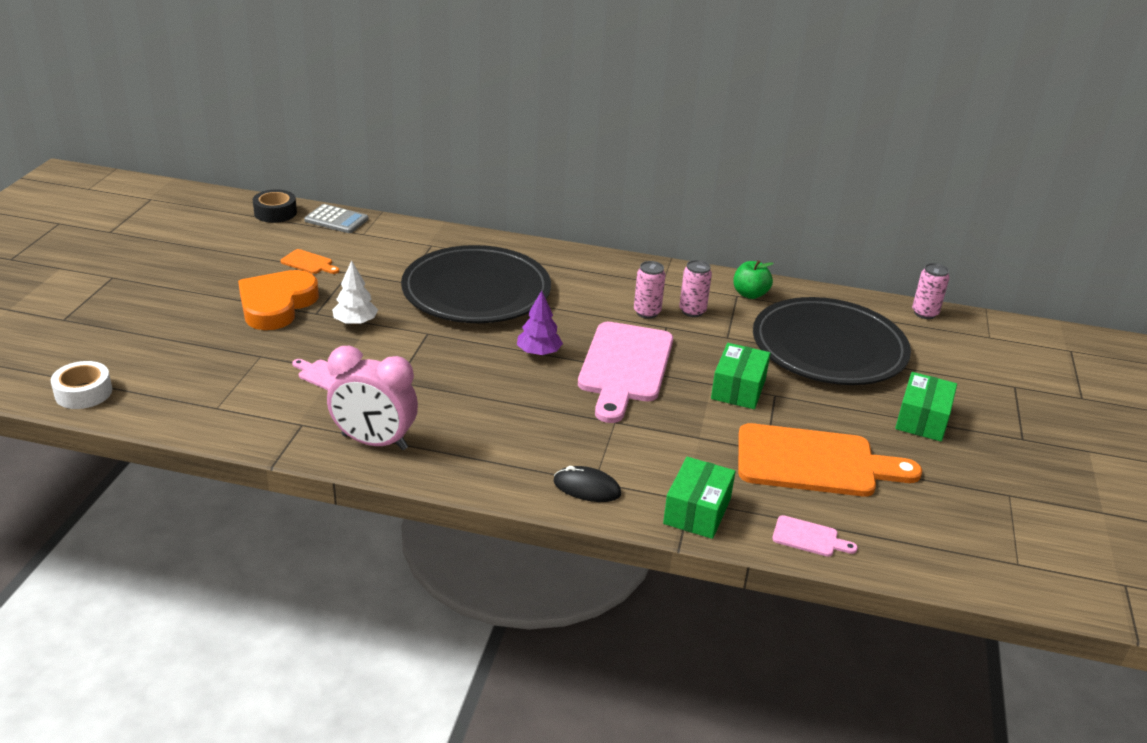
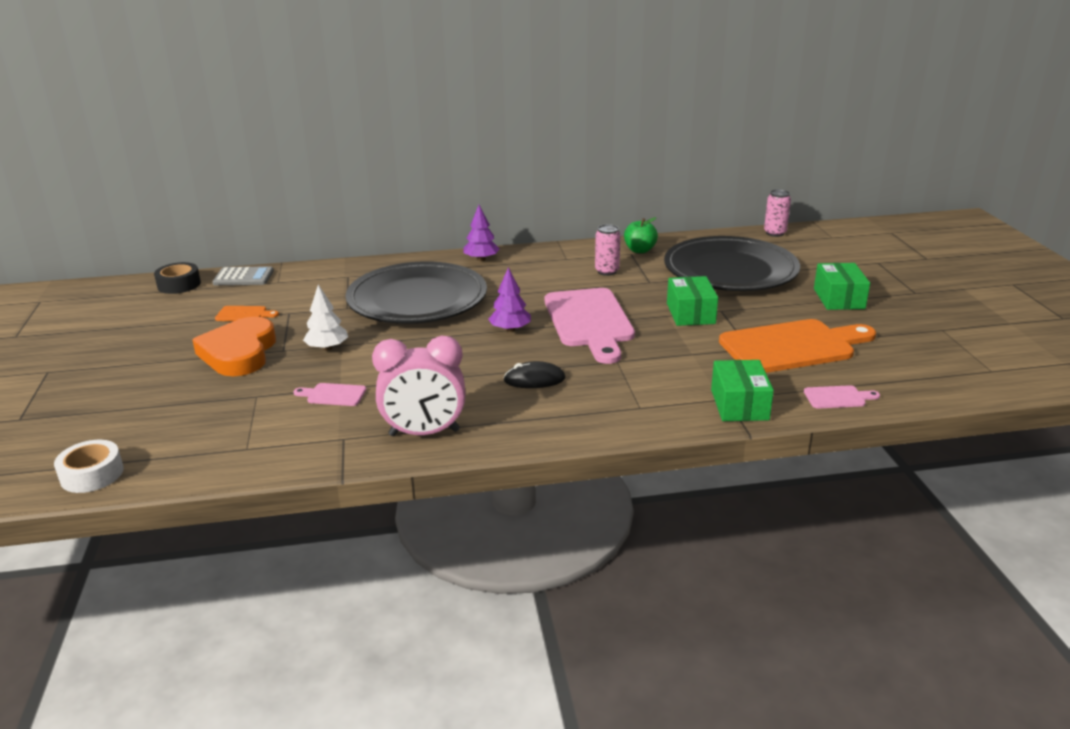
camera: 20 degrees left, 5 degrees down
(574, 260) = (481, 259): none -> purple tree
(587, 488) = (638, 414): black mouse -> black mouse (534, 379)
(647, 312) = (572, 280): pink can -> none

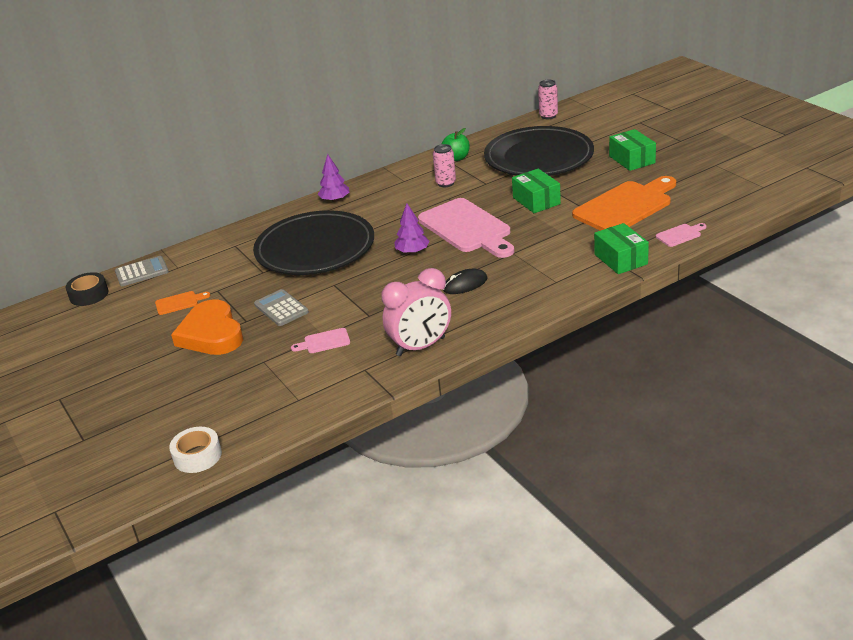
camera: 20 degrees left, 5 degrees up
(327, 348) = (281, 308): white tree -> grey calculator

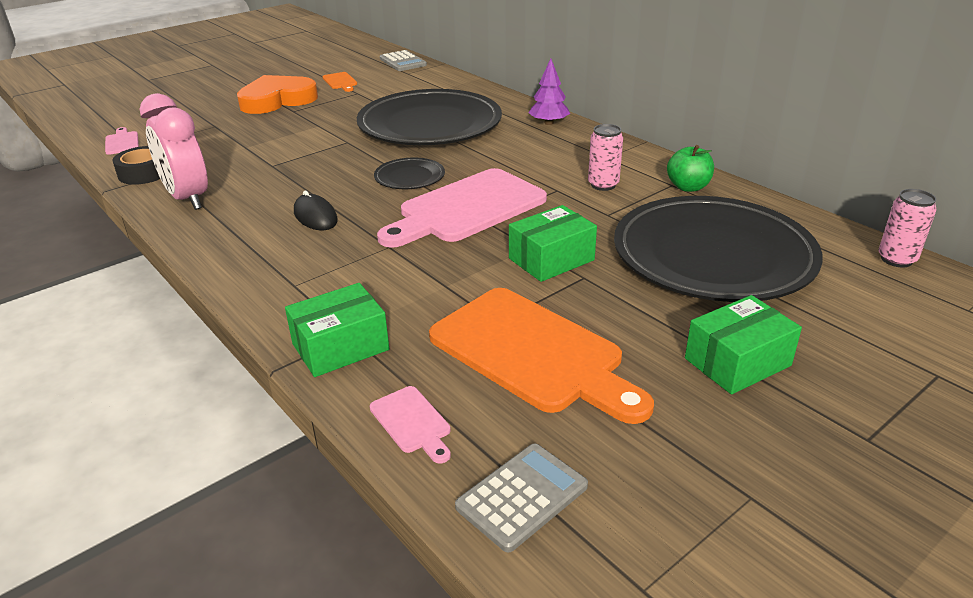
camera: 80 degrees right, 0 degrees up
(89, 295) = (369, 51): black tape -> black tape (144, 173)
(197, 456) = (86, 118): white tape -> none
(281, 308) = (308, 122): grey calculator -> grey calculator (522, 496)
(324, 342) = (232, 148): pink cutting board -> pink cutting board (122, 142)
(412, 252) = (409, 177): purple tree -> black plate

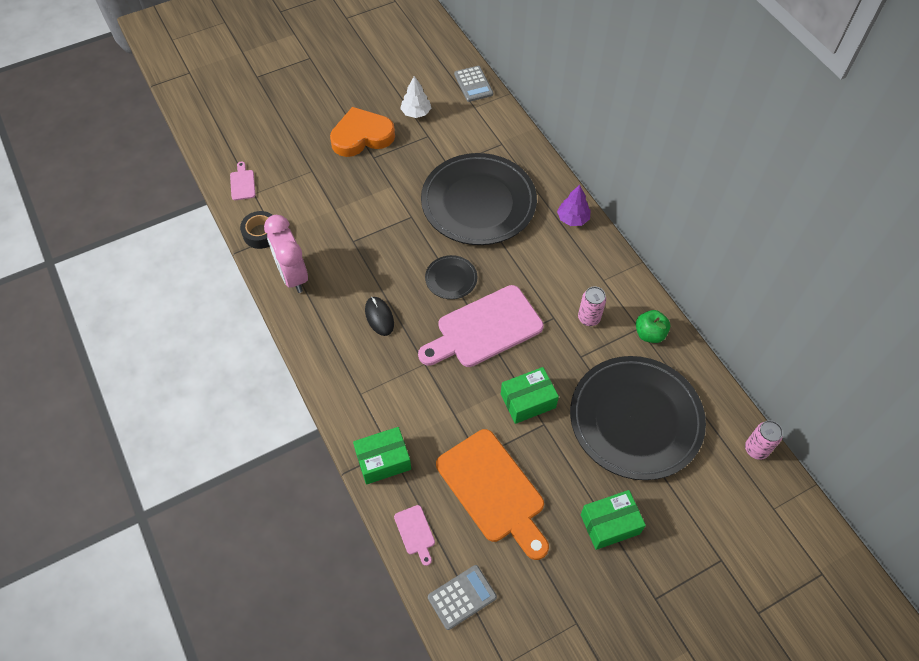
camera: 10 degrees right, 25 degrees up
(340, 82) = (416, 113): orange cutting board -> white tree

